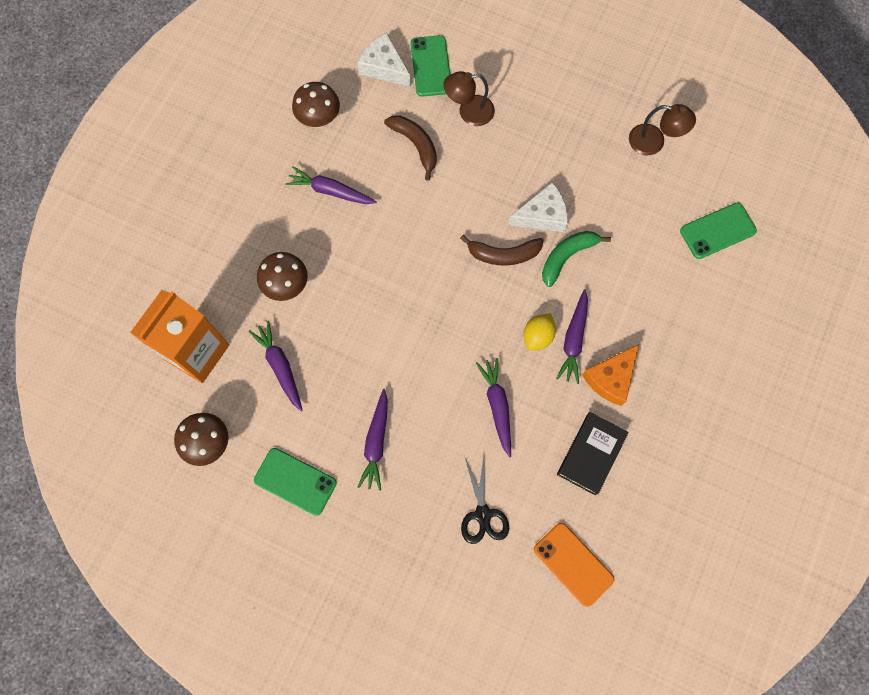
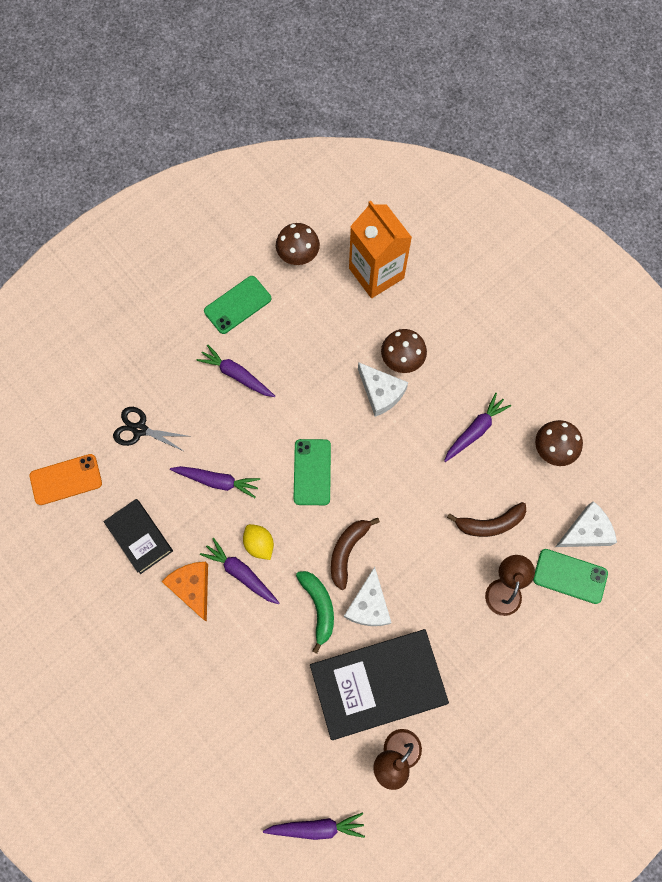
camera: 115 degrees right, 0 degrees up
(280, 367) = (334, 329): purple carrot -> purple carrot (316, 827)
(331, 291) = (381, 392): none -> white cheese
(605, 180) = (377, 683): none -> black book
(717, 231) = (277, 766): green phone -> green phone (312, 472)

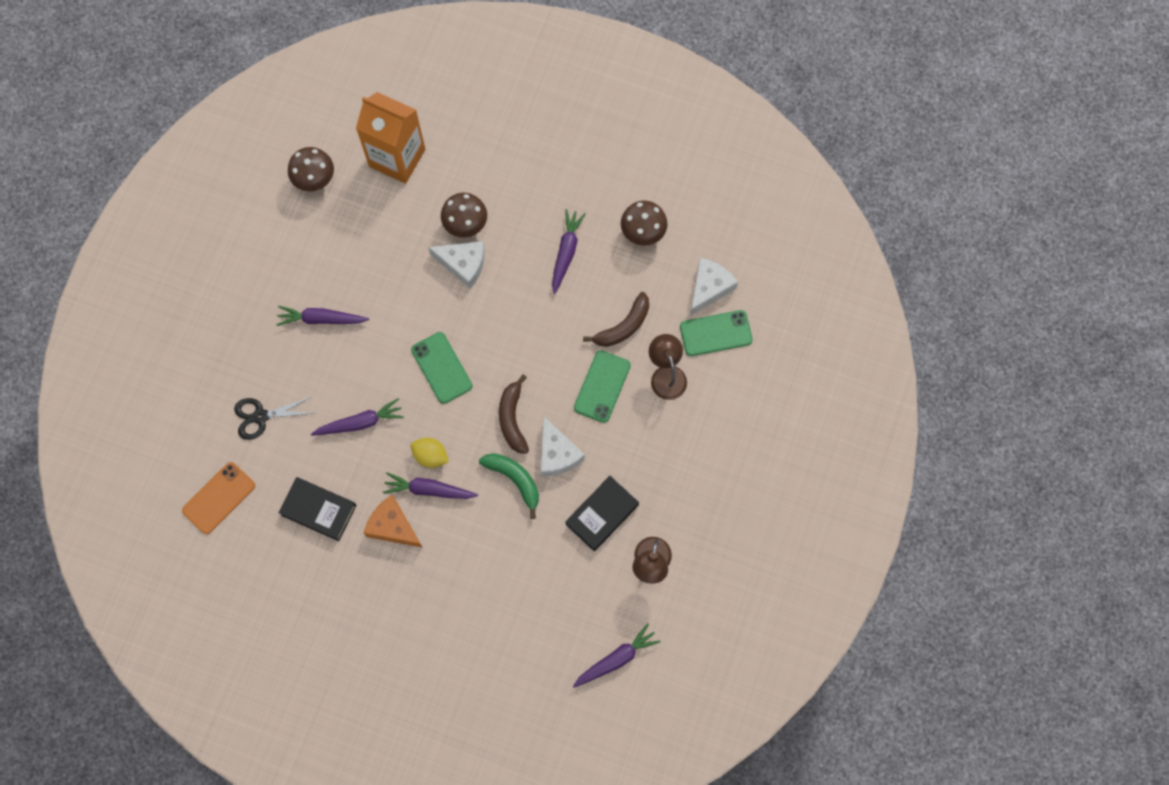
camera: 30 degrees left, 0 degrees up
(237, 305) = (284, 255): green phone -> green phone (602, 386)
(377, 683) = (602, 514): black book -> black book, size x0.55

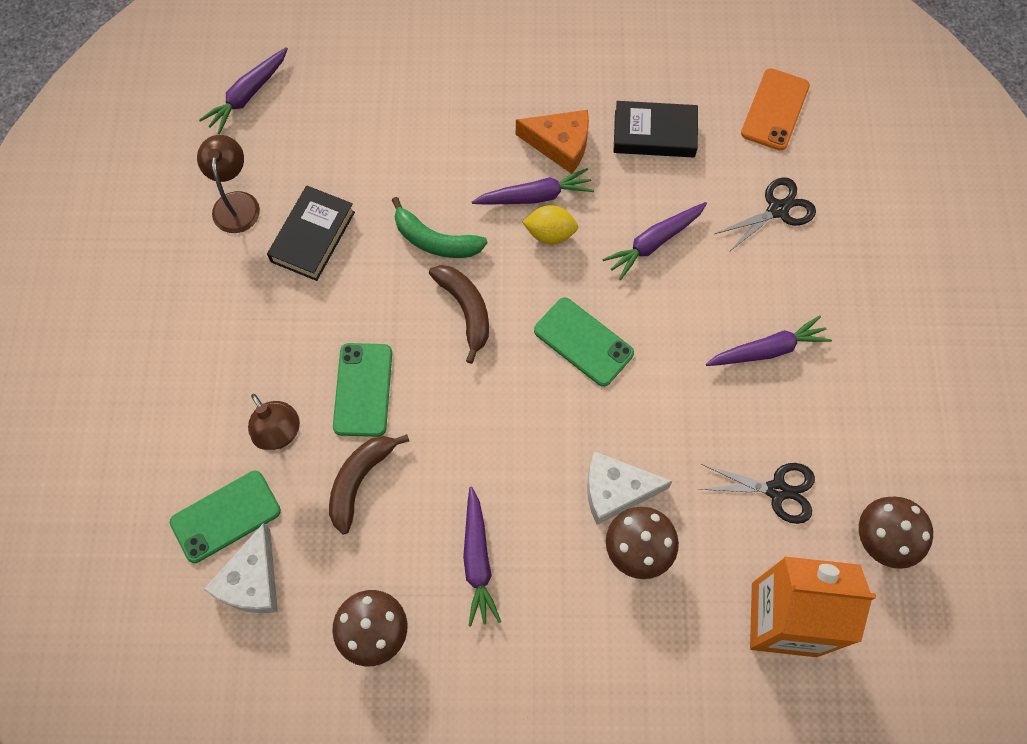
camera: 160 degrees right, 5 degrees down
(363, 230) = (777, 490): none -> black scissors
(557, 454) = (393, 287): white cheese -> none

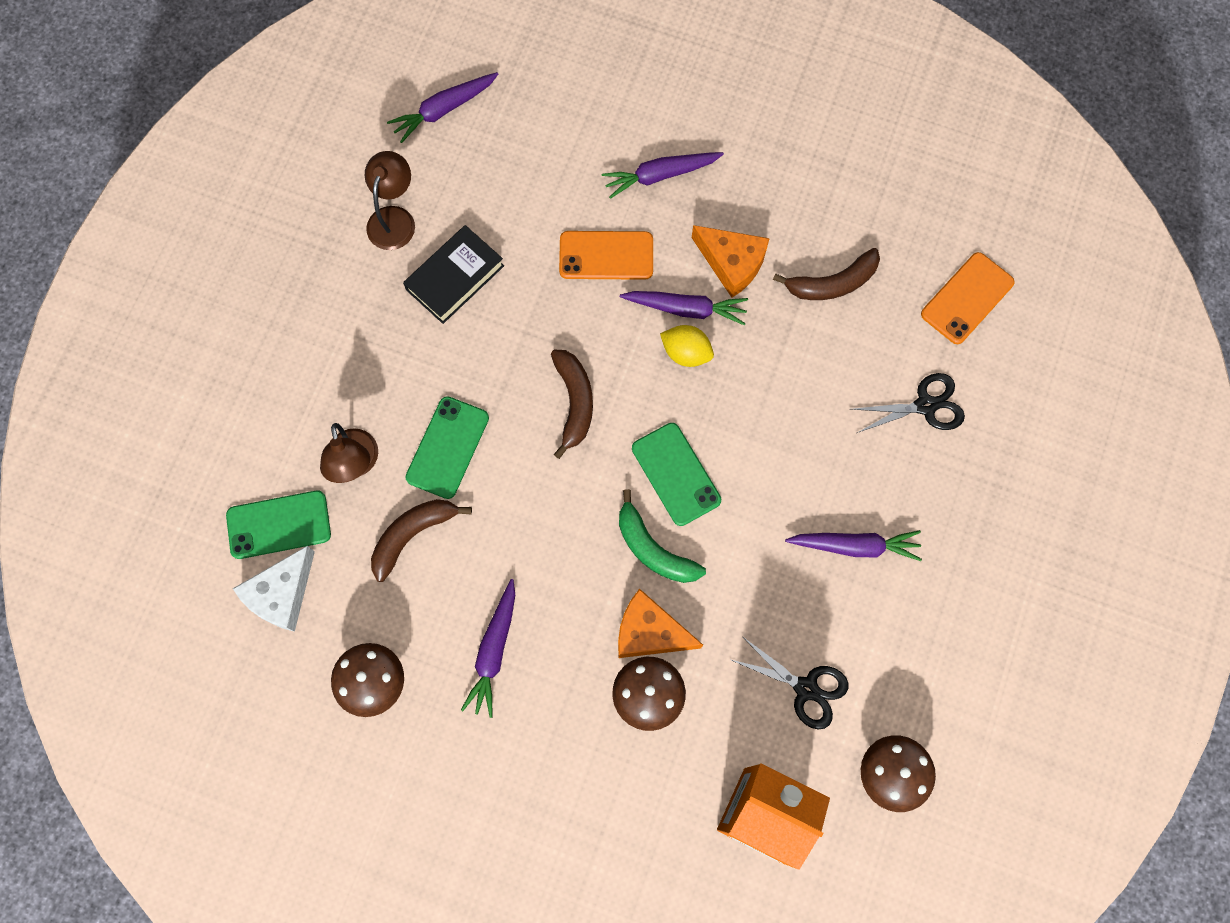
camera: 20 degrees right, 5 degrees up
(435, 240) = (571, 321): green banana -> green banana (653, 548)
(445, 174) = (606, 256): none -> orange phone
(616, 490) = (650, 632): white cheese -> orange cheese
(654, 134) = (832, 283): black book -> brown banana
(654, 242) = (786, 397): purple carrot -> purple carrot (660, 175)

